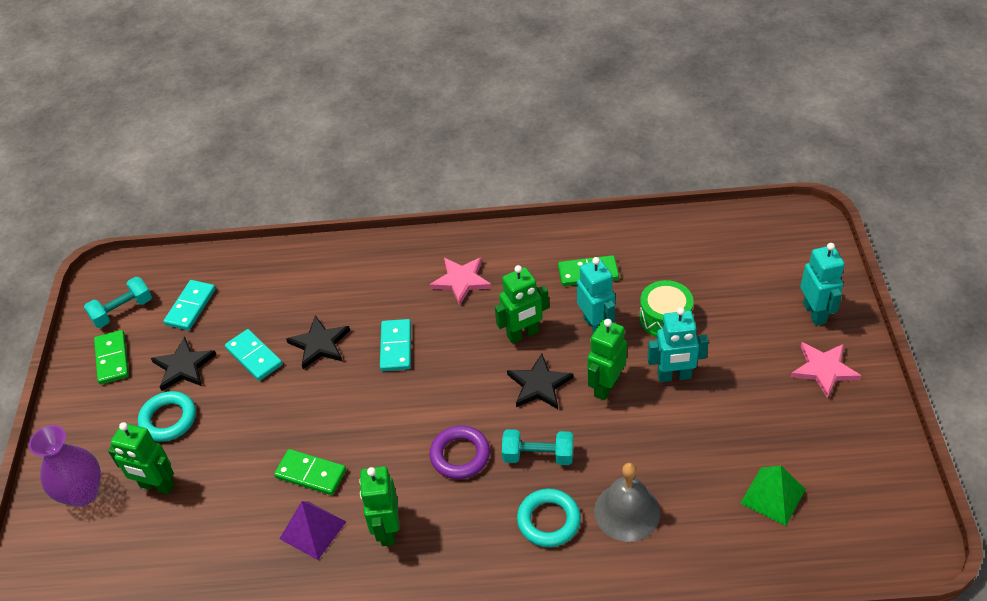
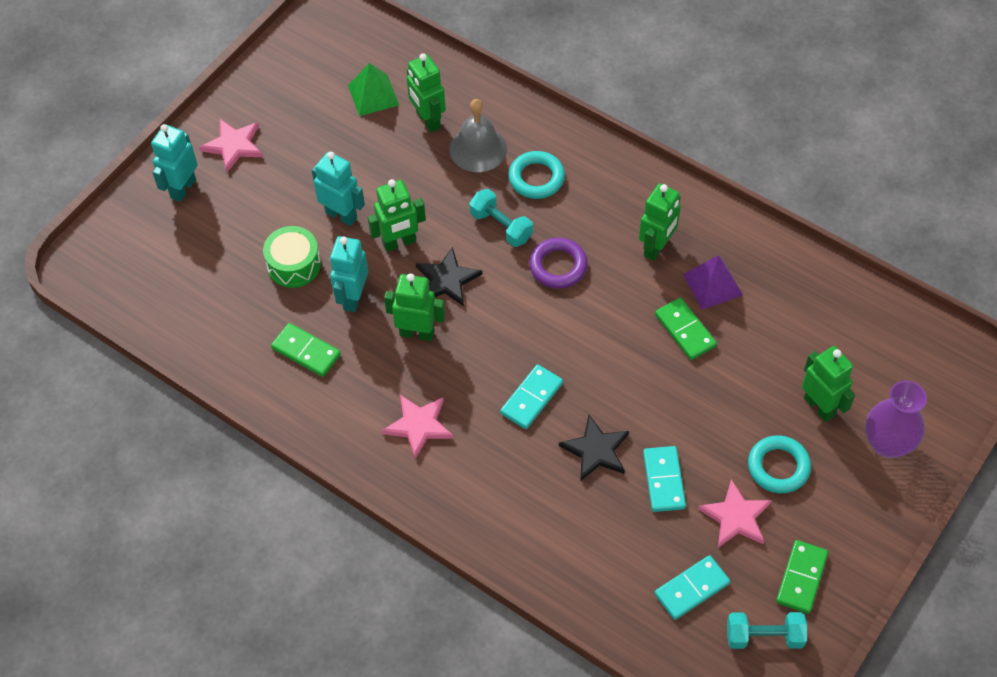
camera: 145 degrees left, 10 degrees up
(183, 366) = (736, 517): black star -> pink star
(699, 507) = (427, 120): none -> green robot

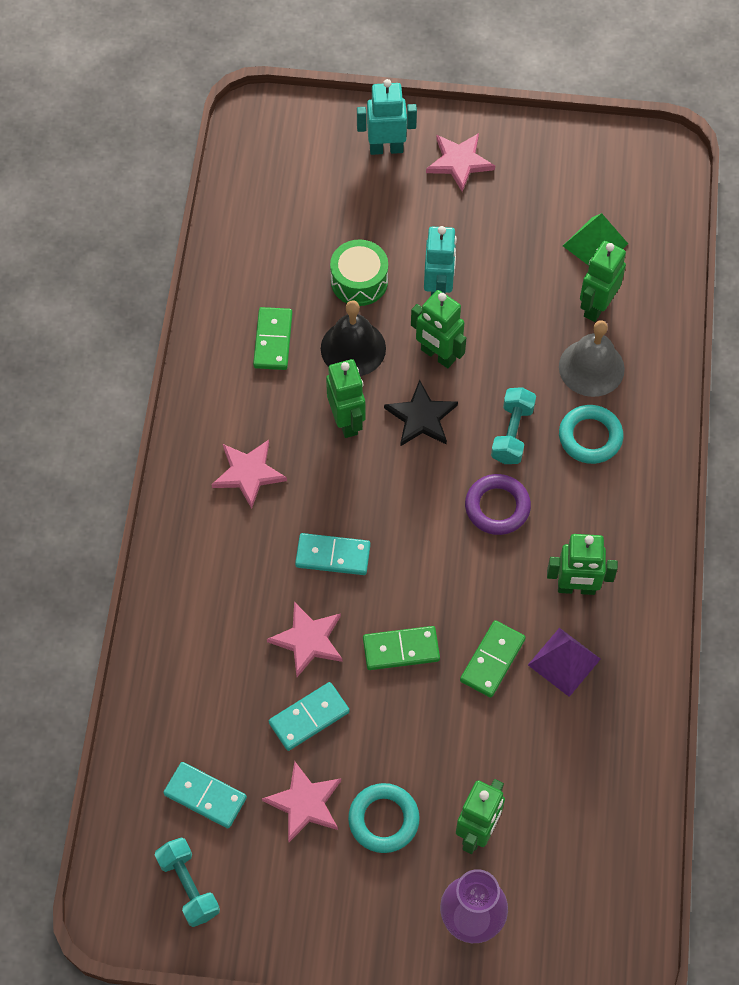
camera: 60 degrees right, 5 degrees up
(353, 298) = (353, 348): turquoise robot -> black bell
(596, 450) = (308, 640): black star -> pink star
(801, 578) = (270, 895): green domino -> green domino (401, 649)

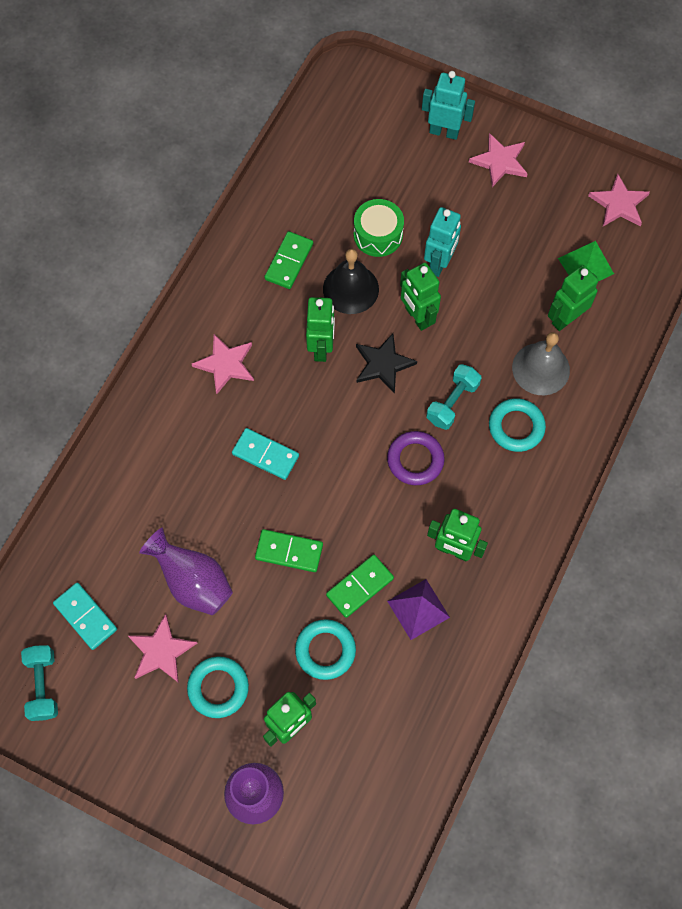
camera: 20 degrees right, 5 degrees up
(308, 640) = (218, 518): pink star -> pink star (619, 204)
(309, 717) = (193, 582): turquoise domino -> purple vase
(483, 739) = (325, 650): none -> turquoise ring

